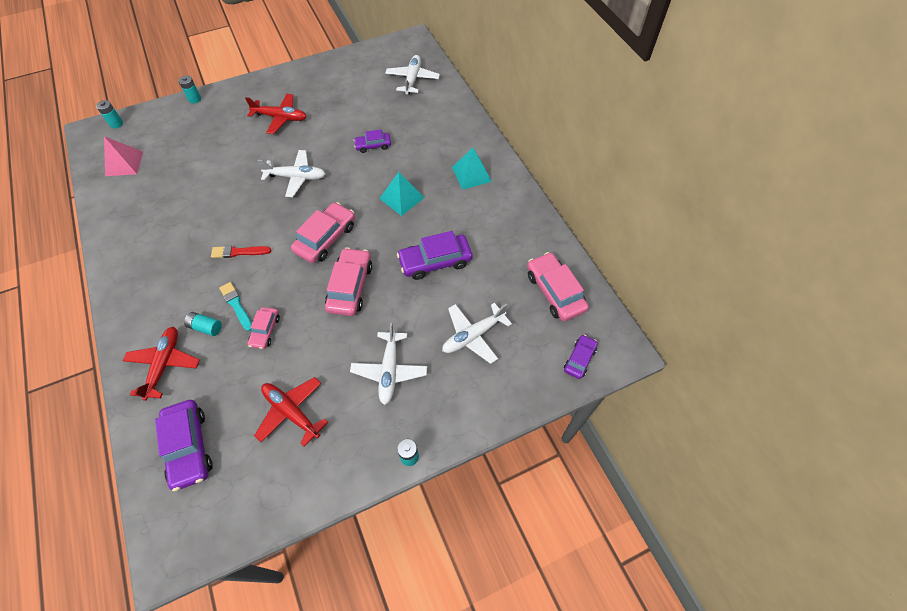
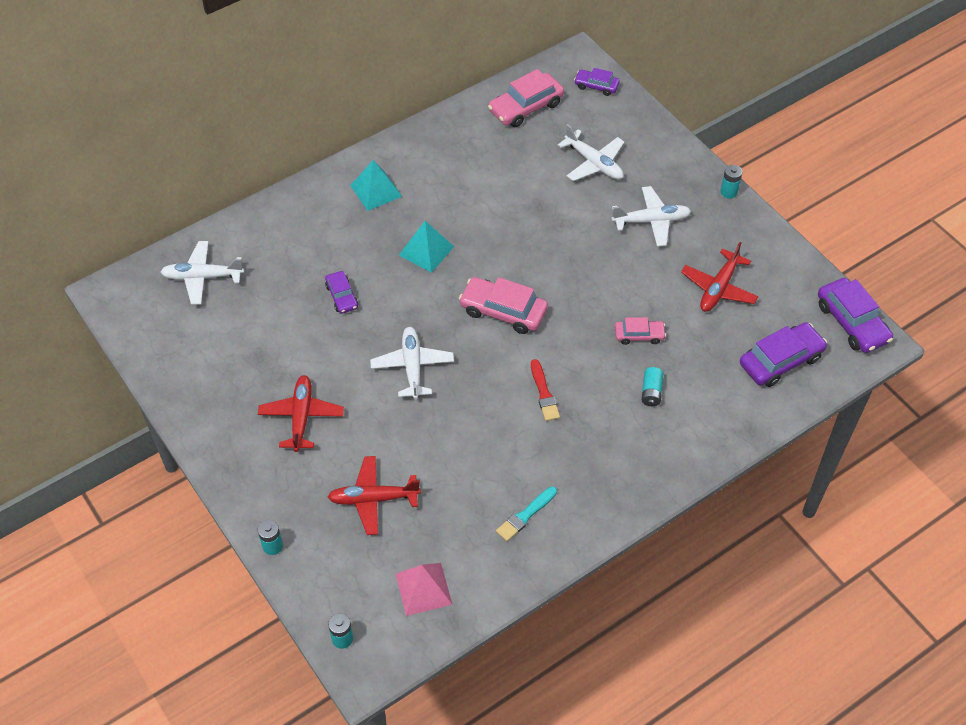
camera: 100 degrees left, 5 degrees down
(164, 364) = (705, 415): red plane -> red plane (373, 499)
(236, 305) = (616, 372): turquoise brush -> turquoise brush (525, 515)
(350, 287) = (564, 273): pink car -> none
(435, 261) = (512, 205): purple car -> purple car (852, 322)

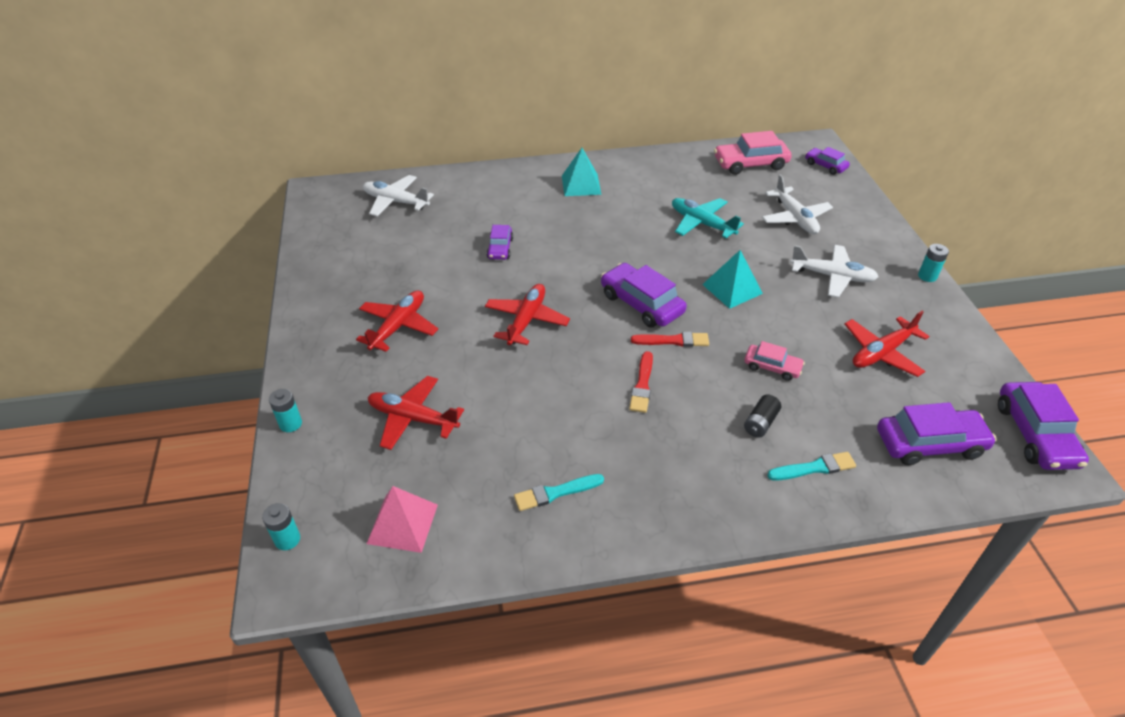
camera: 25 degrees right, 10 degrees down
(412, 366) = (526, 320): white plane -> red plane
(426, 250) = (598, 237): turquoise pyramid -> turquoise pyramid (732, 289)
(503, 311) = (641, 303): pink car -> purple car
(513, 200) = (701, 223): none -> turquoise plane
(548, 340) = (673, 340): none -> red brush
(651, 392) = (760, 423): turquoise battery -> black battery
(706, 415) = (814, 468): none -> turquoise brush

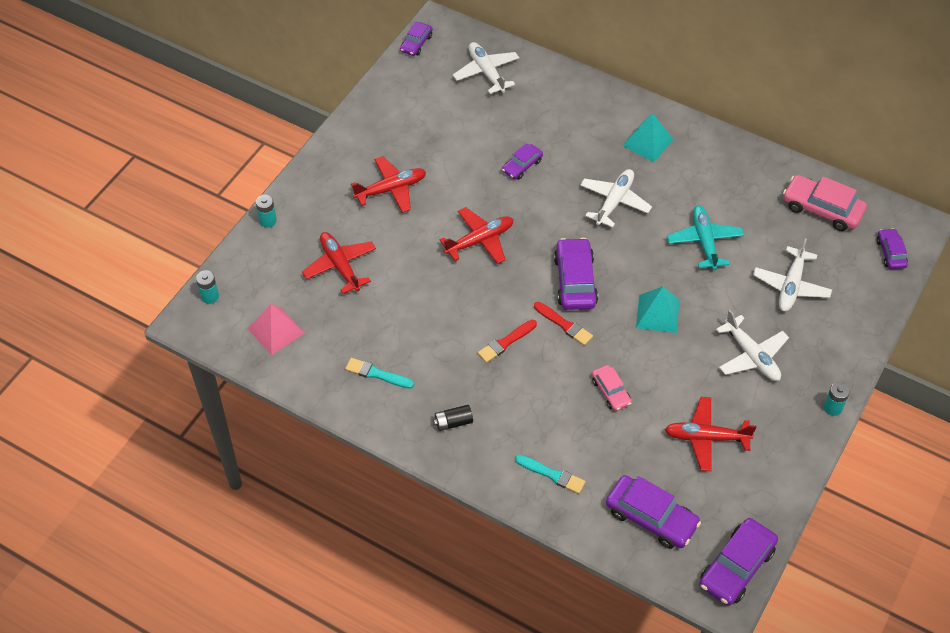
camera: 40 degrees right, 10 degrees up
(308, 211) = (416, 43): none -> purple car
(604, 233) = (614, 201): none -> white plane
(760, 423) = (553, 422): black battery -> black battery (453, 422)

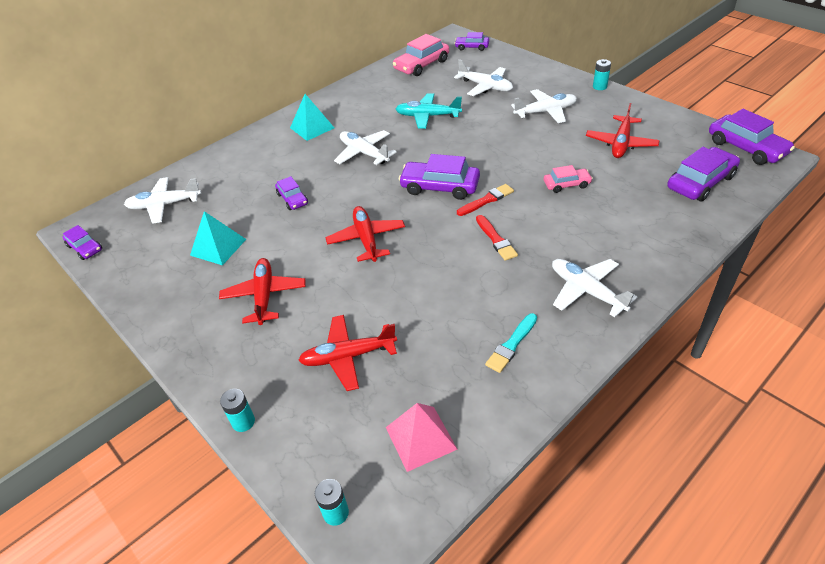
camera: 70 degrees left, 10 degrees down
(453, 422) = (586, 291): black battery -> white plane
(552, 475) = (654, 232): turquoise brush -> none
(658, 313) = (491, 148): turquoise pyramid -> turquoise pyramid (218, 247)

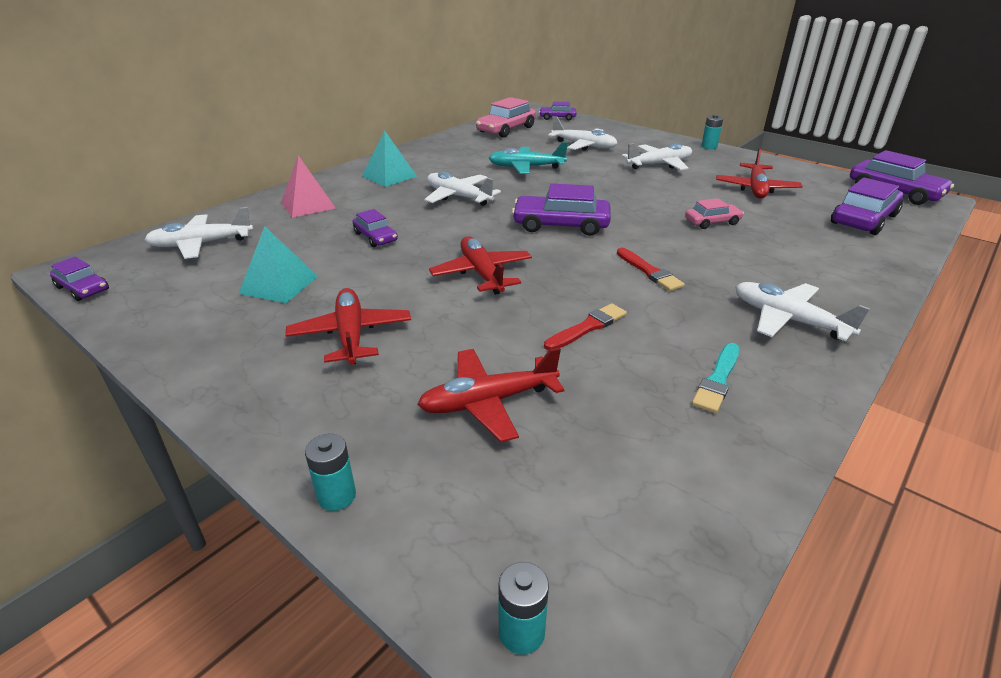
camera: 10 degrees left, 10 degrees down
(421, 438) = (630, 504): pink pyramid -> pink pyramid (308, 205)
(486, 200) = (623, 236): red brush -> red brush (587, 327)

